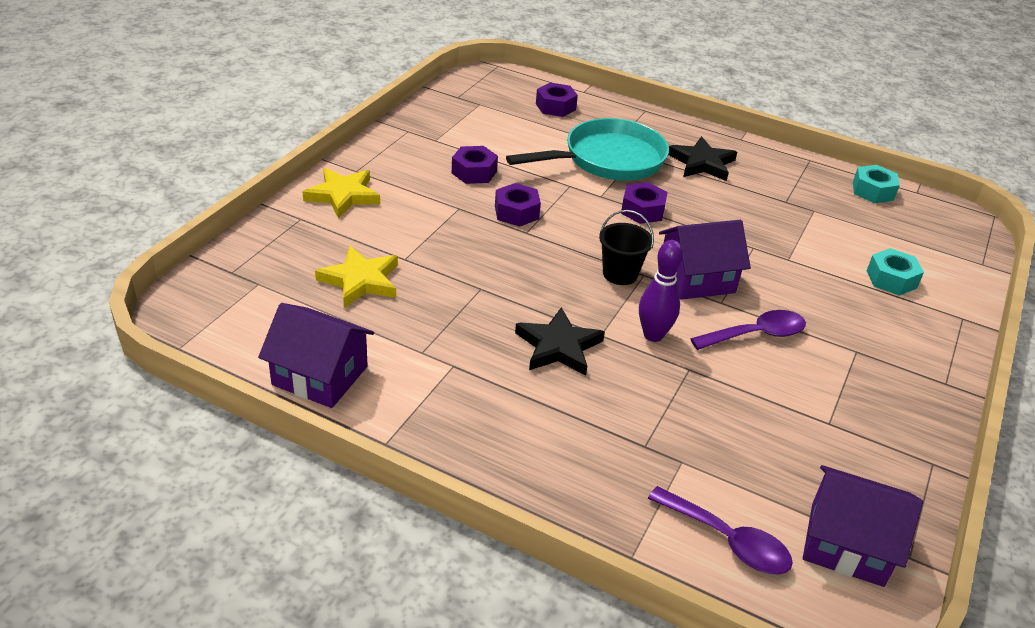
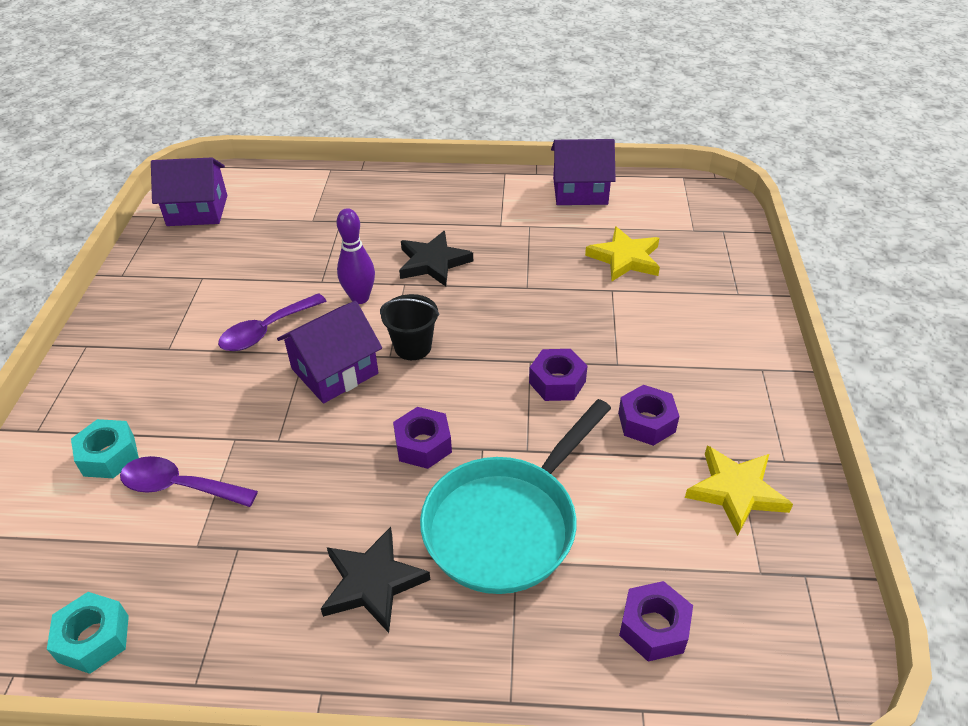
camera: 160 degrees right, 5 degrees up
(343, 195) = (735, 332): yellow star -> yellow star (736, 491)
(728, 541) = (274, 191): purple spoon -> purple spoon (179, 486)

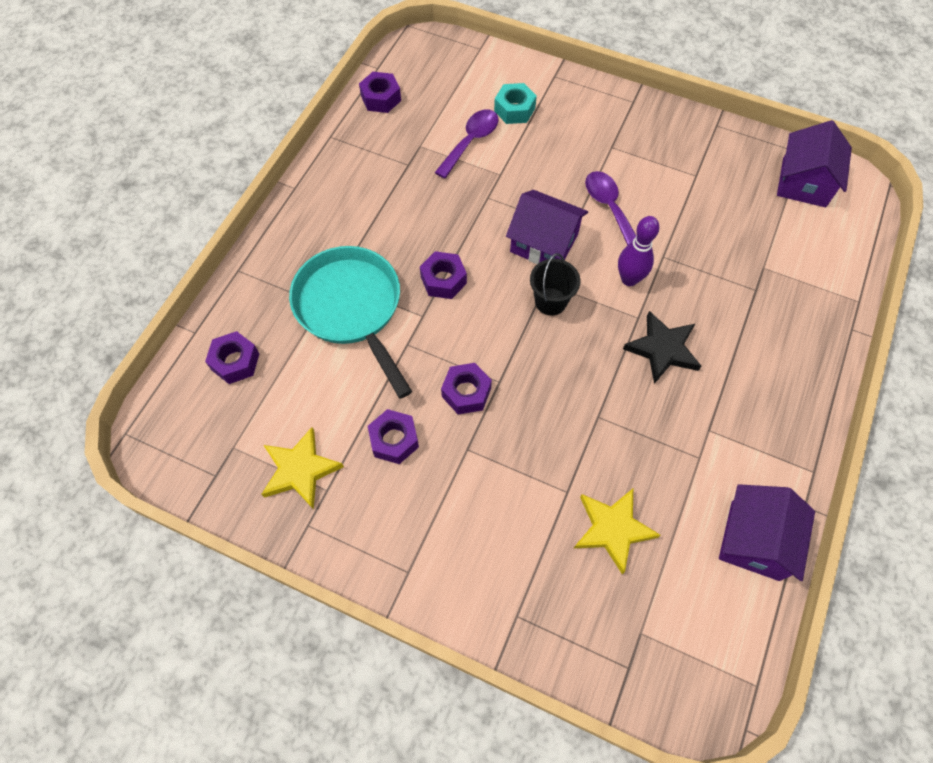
camera: 110 degrees right, 20 degrees up
(94, 638) = (381, 98): turquoise nut -> purple nut
(335, 371) = (544, 243): purple house -> purple house turned 45 degrees counterclockwise
(372, 583) = (347, 225): black star -> none

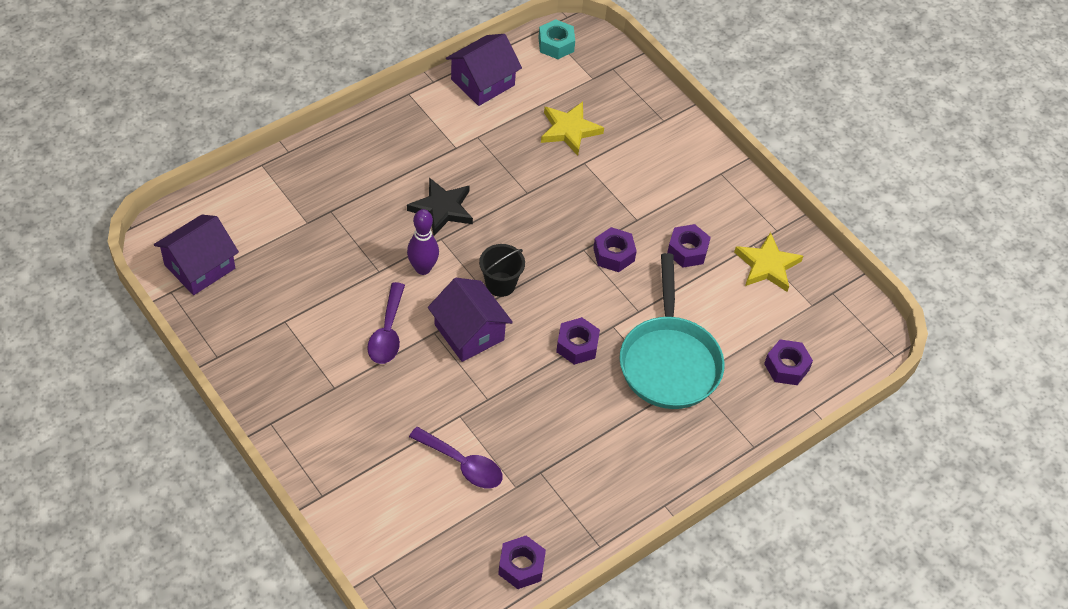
camera: 155 degrees left, 10 degrees down
(471, 141) = (463, 464): purple spoon -> purple spoon turned 120 degrees counterclockwise
(514, 109) = (394, 477): turquoise nut -> turquoise nut (556, 44)

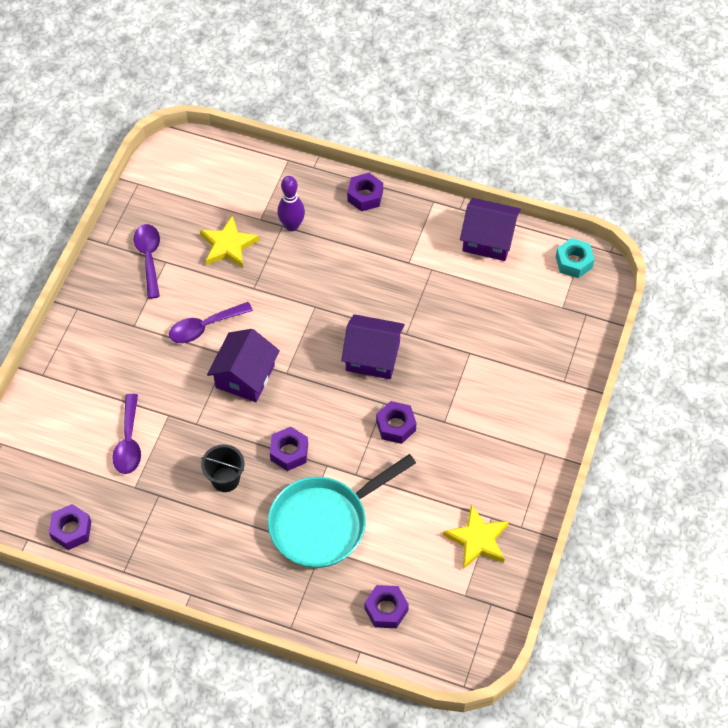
camera: 60 degrees right, 5 degrees up
(199, 266) = (171, 185): purple house -> purple house (372, 356)
(267, 331) = (149, 257): none -> purple spoon
(423, 268) = (278, 312): purple bowling pin -> purple bowling pin (292, 226)
(442, 209) = (343, 290): black star -> none
(500, 284) = (304, 369): black bucket -> black bucket (225, 479)
(569, 130) = (493, 324): yellow star -> yellow star (228, 245)
(687, 251) = (443, 474): purple nut -> purple nut (365, 196)

